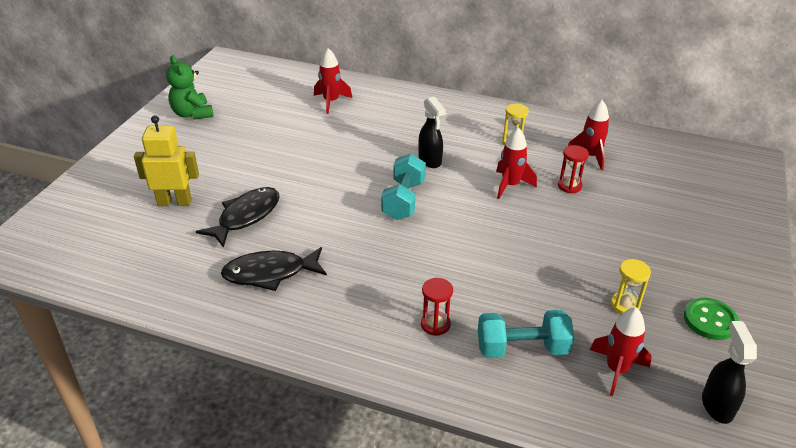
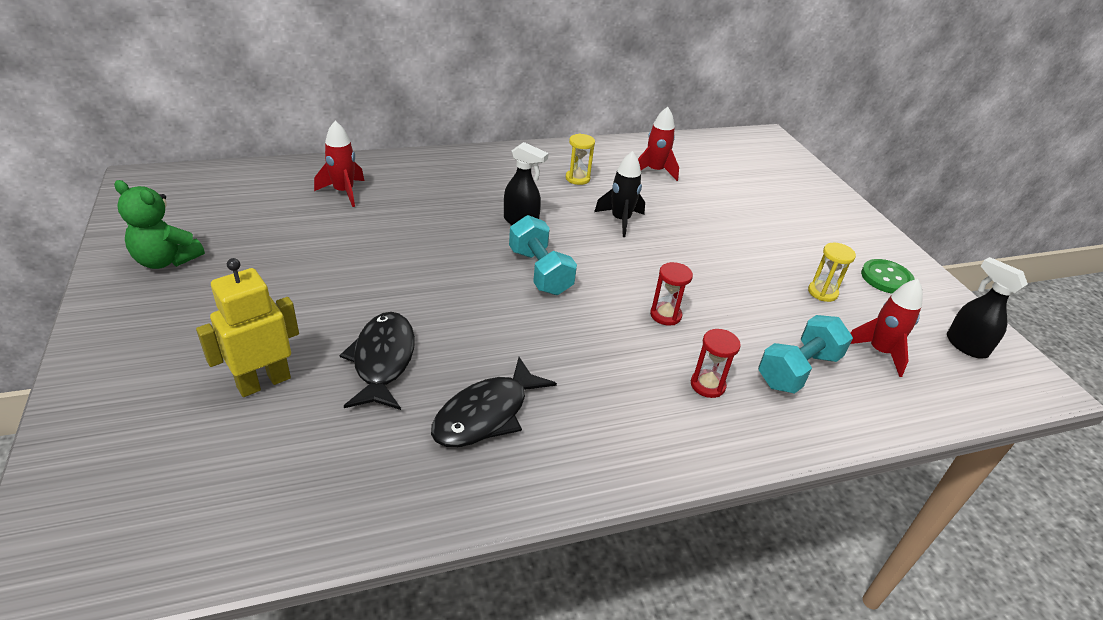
camera: 40 degrees left, 0 degrees up
(510, 185) = (620, 220): red rocket -> black rocket
(569, 186) = (668, 203): red hourglass -> red hourglass (665, 315)

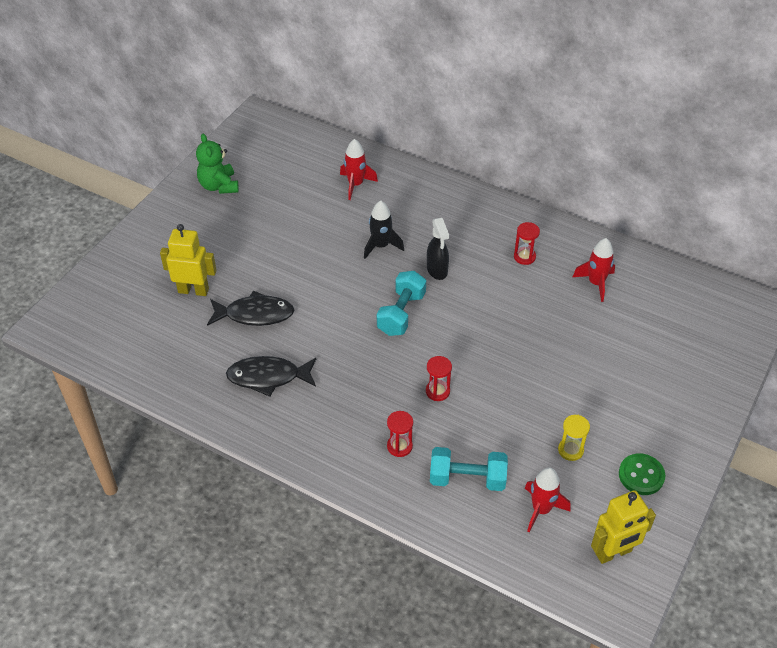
camera: 50 degrees right, 10 degrees up
(383, 360) = (255, 314): black fish -> black fish turned 45 degrees clockwise
(577, 178) = (524, 257): yellow hourglass -> red hourglass
(620, 220) = (506, 309): black rocket -> black rocket (381, 246)
(965, 346) = (613, 553): black spray bottle -> yellow robot

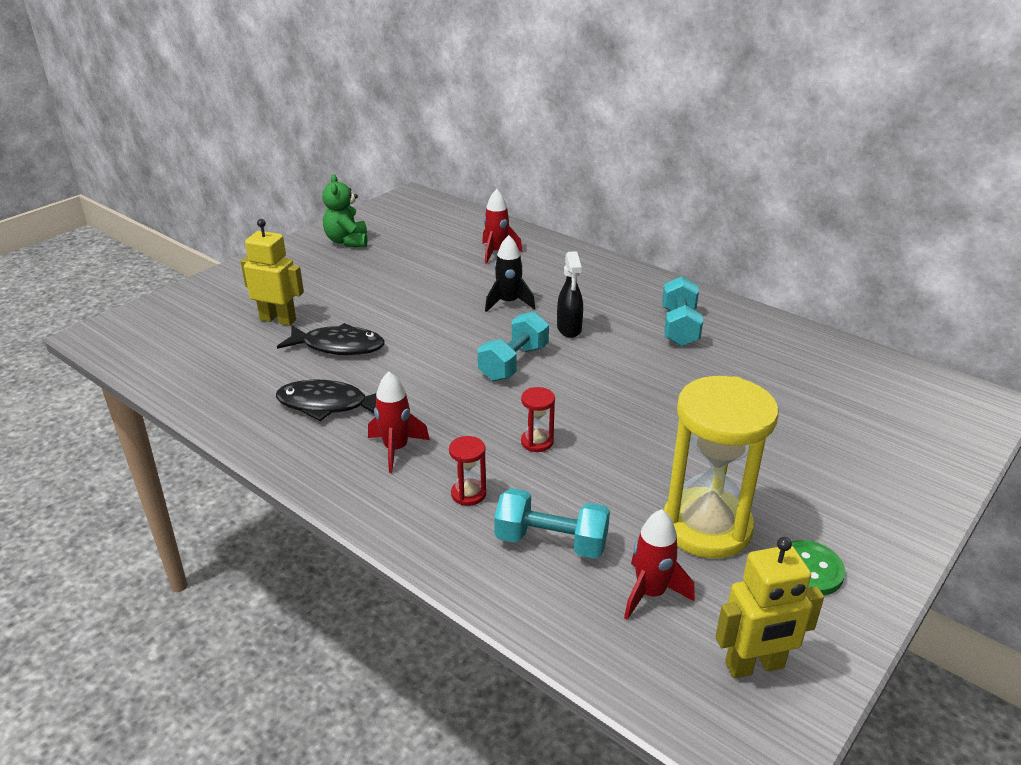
camera: 10 degrees right, 15 degrees down
(524, 257) = (679, 327): red hourglass -> turquoise dumbbell
(570, 450) = (706, 527): yellow hourglass -> yellow hourglass, size x2.43
(596, 283) = (766, 359): red rocket -> red rocket (396, 449)

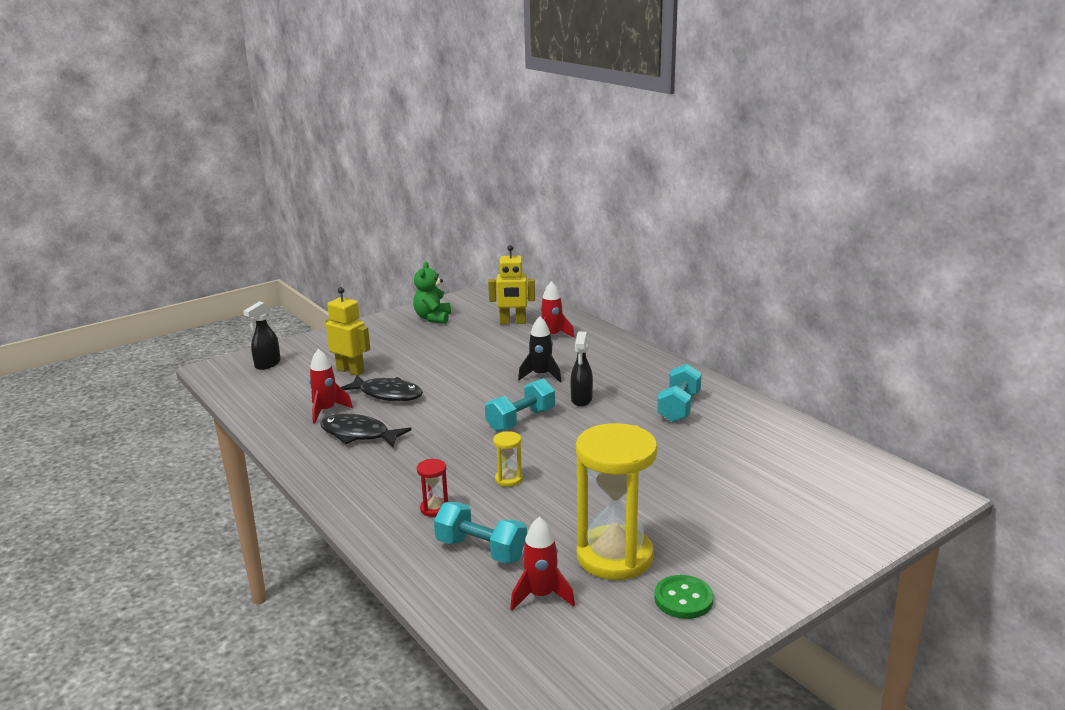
camera: 15 degrees right, 10 degrees down
(167, 321) = (267, 364): none -> black spray bottle
(396, 449) = (395, 471): red rocket -> red rocket (326, 411)
(537, 442) = (508, 479): red hourglass -> yellow hourglass
(755, 666) = (597, 657): yellow robot -> yellow robot (513, 322)

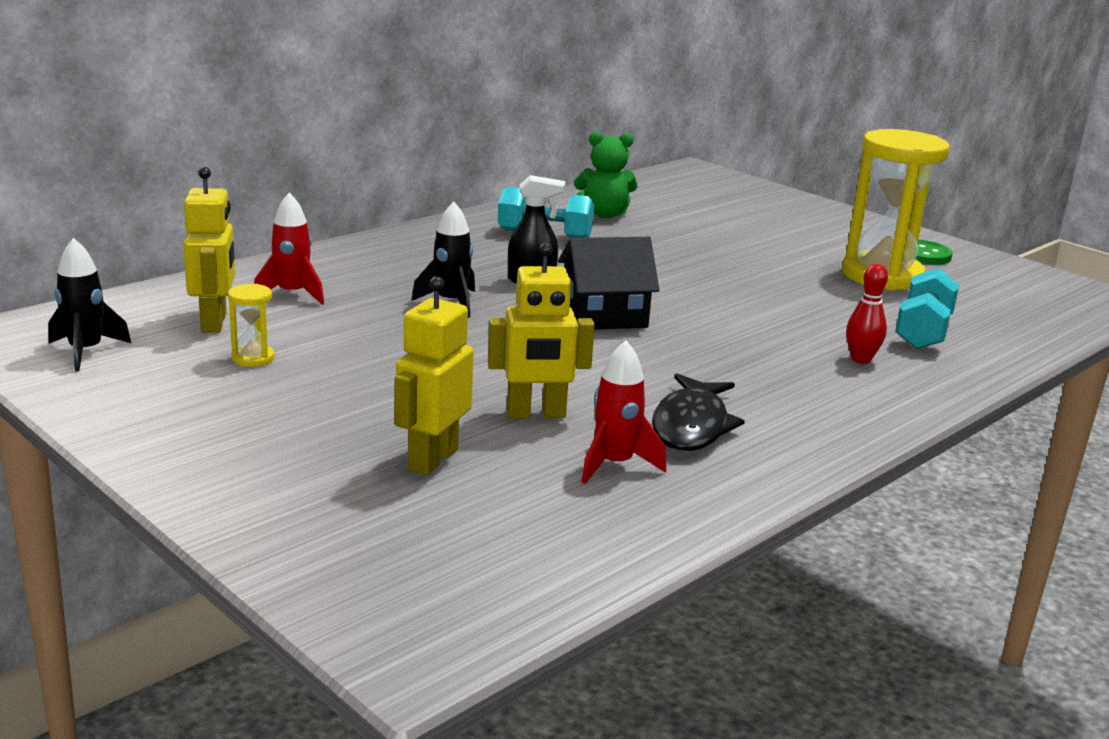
camera: 100 degrees left, 0 degrees up
(267, 364) = (394, 570): black spray bottle -> none
(387, 394) = (536, 414): black fish -> yellow robot
(433, 318) = (158, 394): green teddy bear -> green teddy bear (604, 214)
(434, 508) = (861, 359): red hourglass -> red bowling pin
(480, 302) = (86, 352): none -> black rocket
(508, 479) = (765, 321): yellow hourglass -> yellow hourglass (253, 358)
(521, 420) = (604, 315): turquoise dumbbell -> black house
(541, 596) = (973, 305): red rocket -> none

